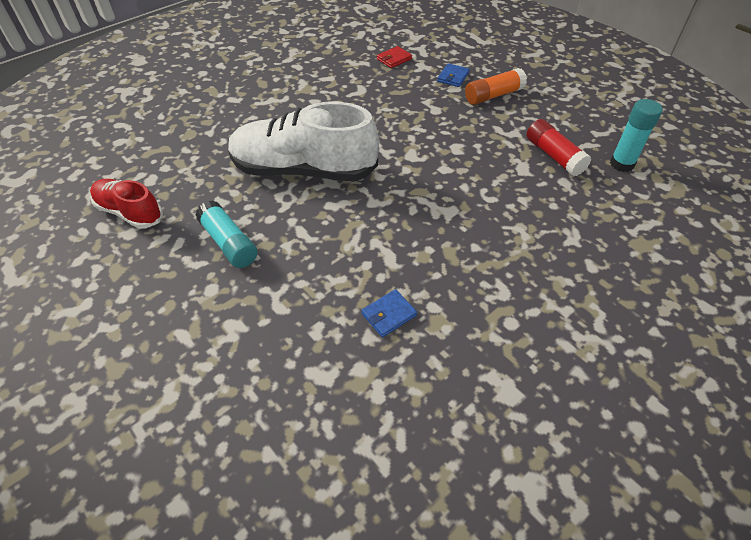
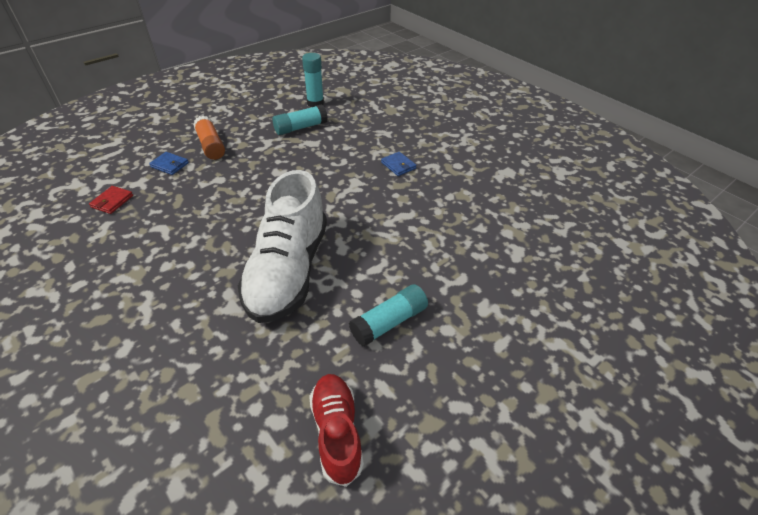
camera: 90 degrees left, 5 degrees down
(130, 212) = (337, 432): red shoe -> red shoe turned 135 degrees clockwise
(389, 314) = (459, 217): blue wallet -> blue wallet (398, 165)
(394, 59) = (112, 201): red wallet -> red wallet turned 60 degrees clockwise
(554, 156) = (300, 128): red glue stick -> turquoise glue stick

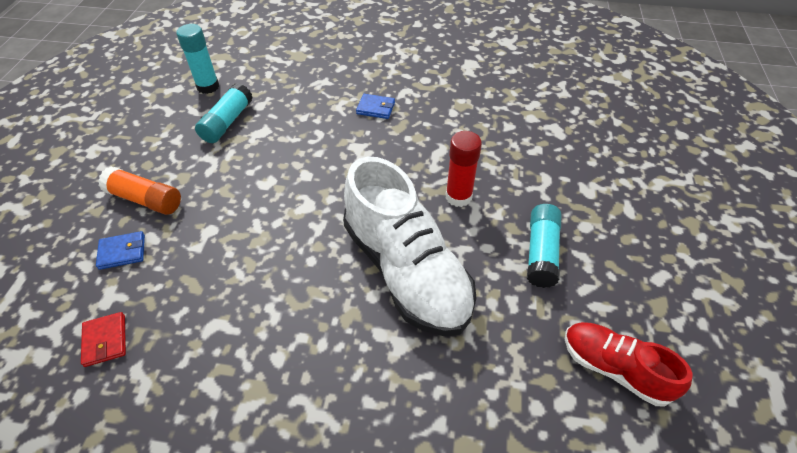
camera: 40 degrees left, 5 degrees up
(380, 250) = (458, 197): none -> red glue stick

